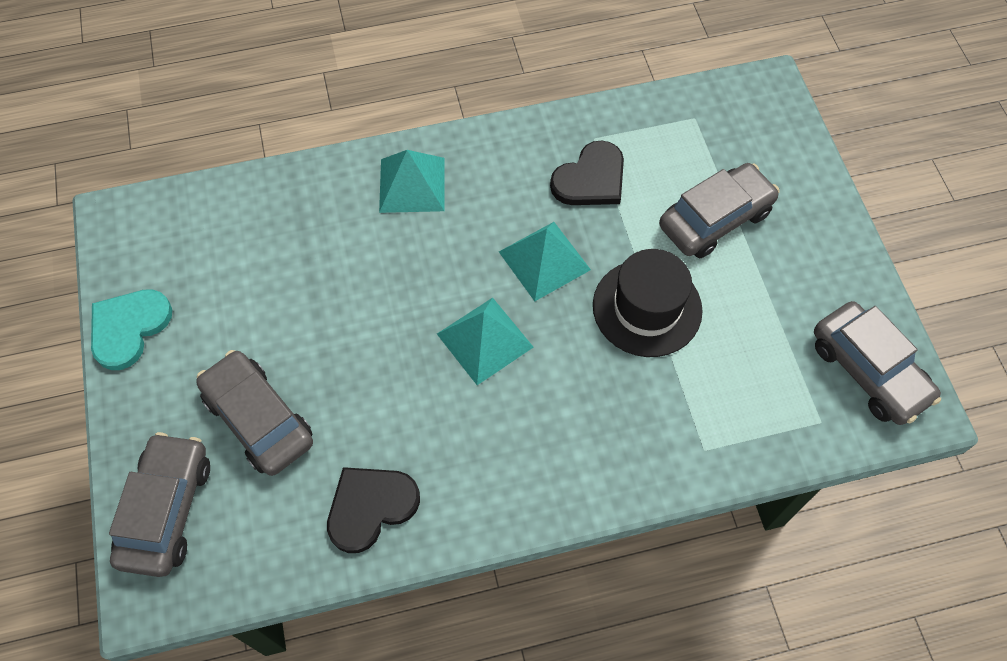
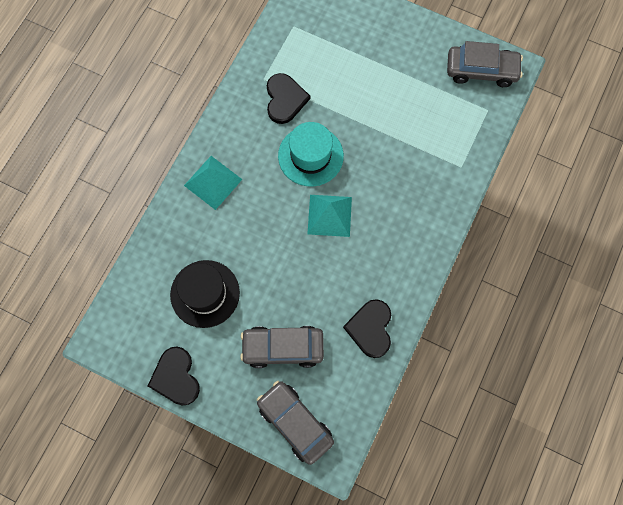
camera: 50 degrees left, 10 degrees up
(129, 328) = (176, 377): turquoise heart -> black heart
(544, 260) = (310, 156): turquoise pyramid -> turquoise hat
(647, 308) = (374, 132): black hat -> black hat (205, 293)
(715, 219) = (355, 65): grey car -> none

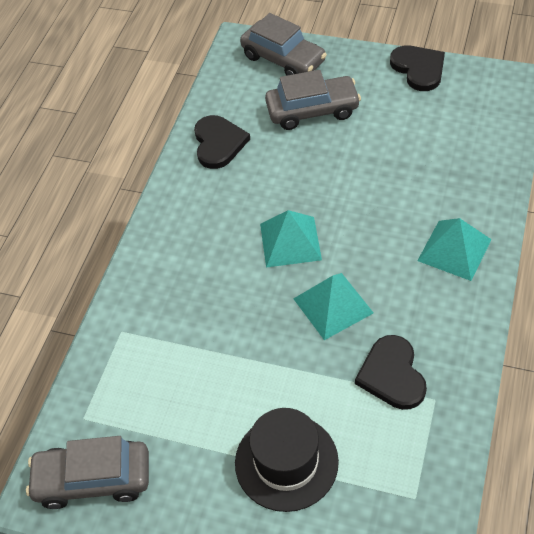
camera: 175 degrees right, 20 degrees down
(205, 293) = (417, 139): black hat -> black hat (286, 462)
(310, 156) = (333, 305): turquoise hat -> turquoise pyramid

